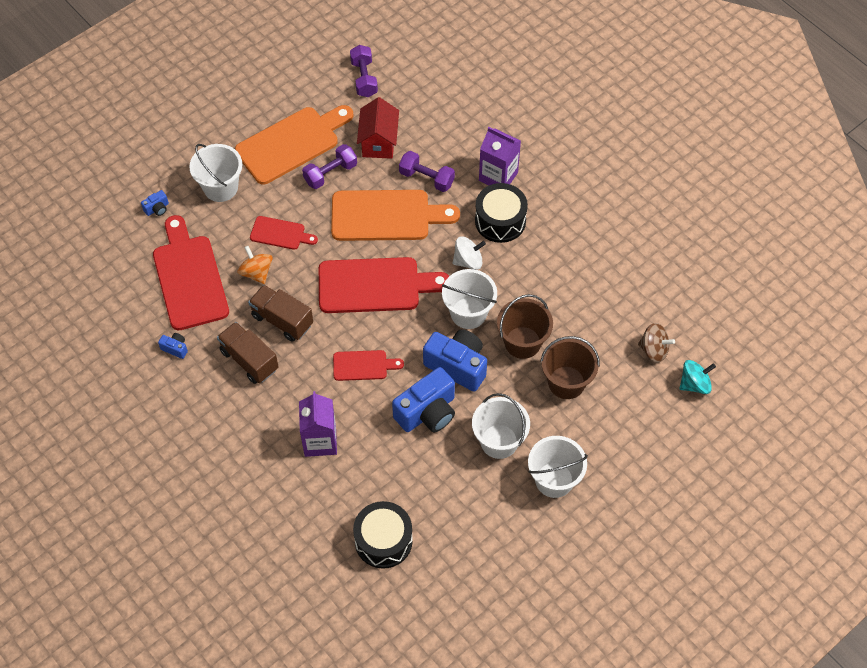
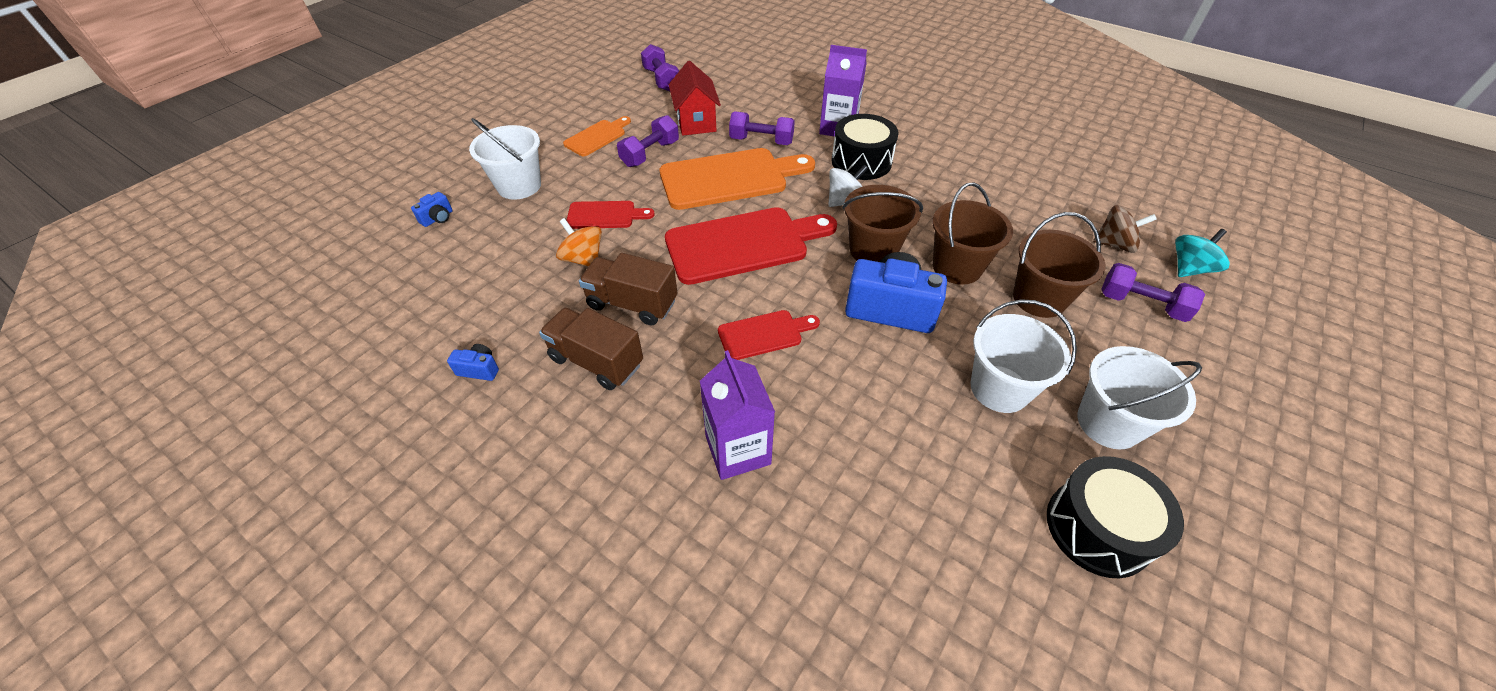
camera: 15 degrees left, 10 degrees down
(189, 278) = (490, 281): red cutting board -> none
(292, 143) = (597, 137): orange cutting board -> orange cutting board, size x0.52
(383, 541) = (907, 593): black drum -> black drum (1098, 528)
(427, 412) = (880, 373): blue camera -> none
(468, 313) = (873, 250): white bucket -> brown bucket
(636, 404) = (1141, 304): none -> purple dumbbell

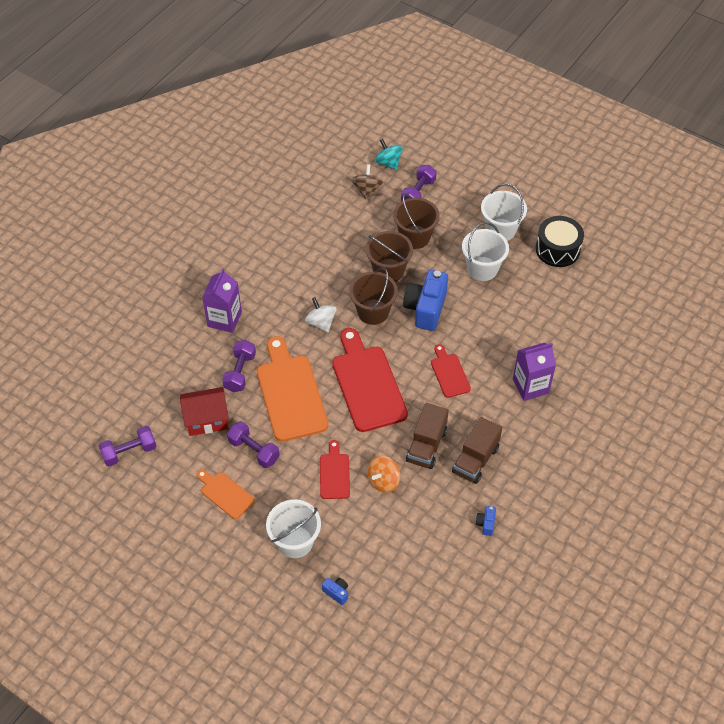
camera: 90 degrees left, 5 degrees up
(861, 161) = (272, 308): black drum -> none

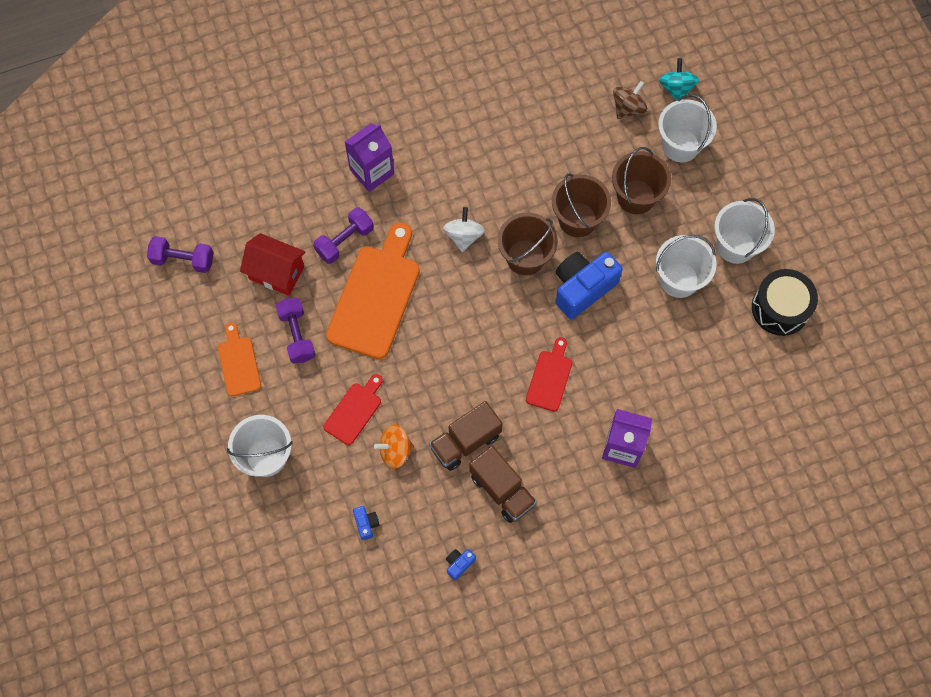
camera: 35 degrees right, 15 degrees up
(336, 592) = (266, 535): blue camera -> blue camera (366, 524)
(367, 384) = (458, 335): red cutting board -> none
(418, 193) = (680, 145): purple dumbbell -> white bucket
(475, 460) = (502, 490): brown truck -> brown truck turned 105 degrees counterclockwise

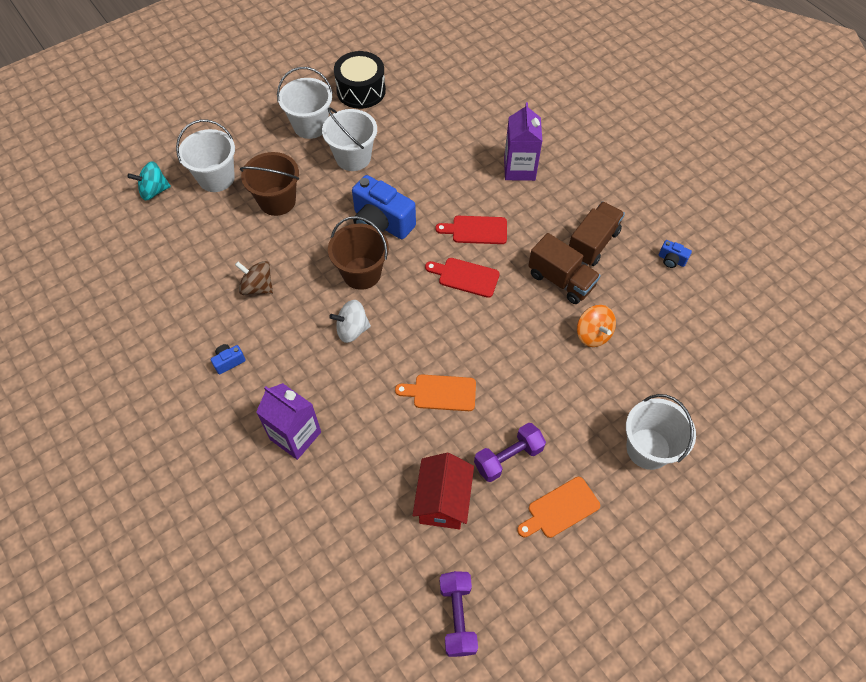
camera: 105 degrees left, 10 degrees down
(344, 241) = (386, 440): purple dumbbell -> none
(354, 411) = (568, 380): red cutting board -> red cutting board (465, 277)
(366, 524) = (671, 340): blue camera -> blue camera (229, 361)
(376, 296) = (441, 392): orange cutting board -> orange cutting board, size x0.52
(577, 219) = (311, 240): brown bucket -> none
(628, 108) = (181, 224): brown spinning top -> brown spinning top (257, 287)

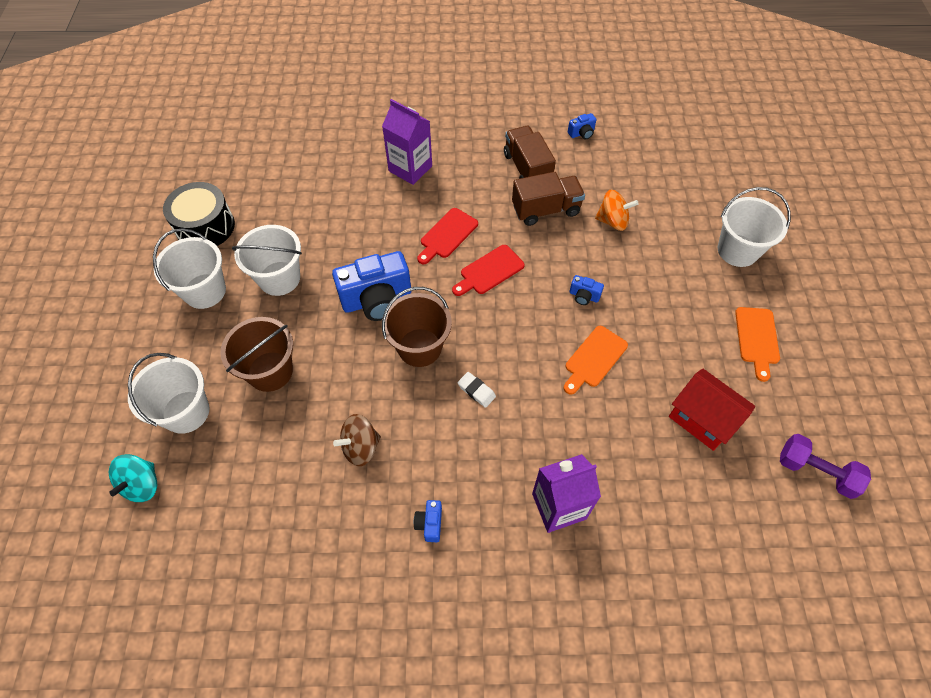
camera: 55 degrees left, 0 degrees up
(352, 330) = (476, 391): white spinning top -> white eraser
(496, 354) = (584, 296): none -> blue camera
(508, 457) = (689, 346): purple dumbbell -> none

